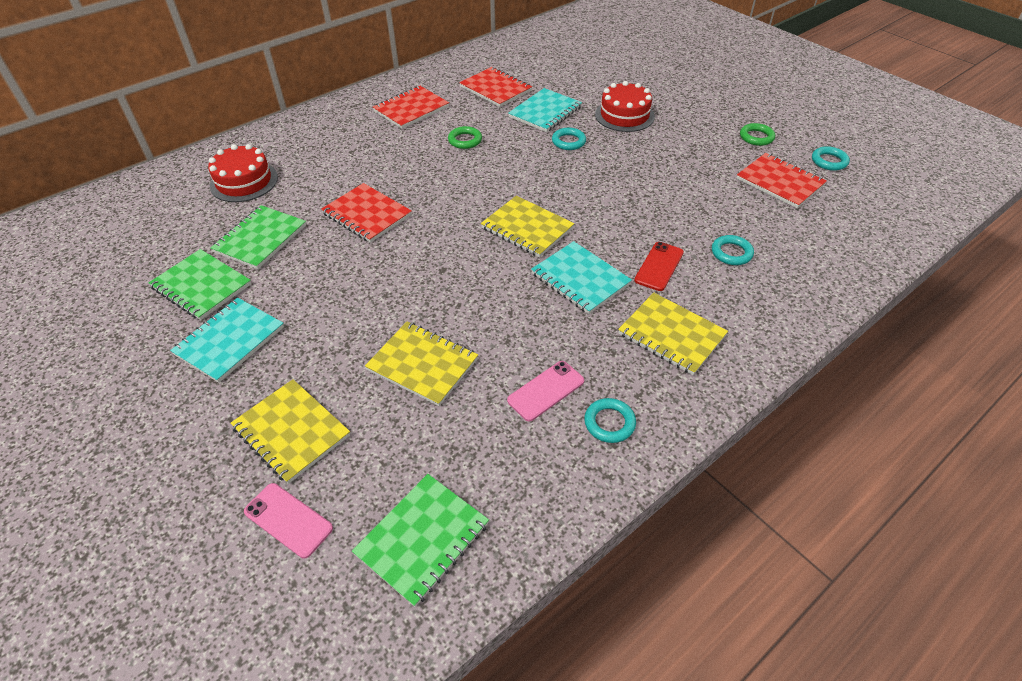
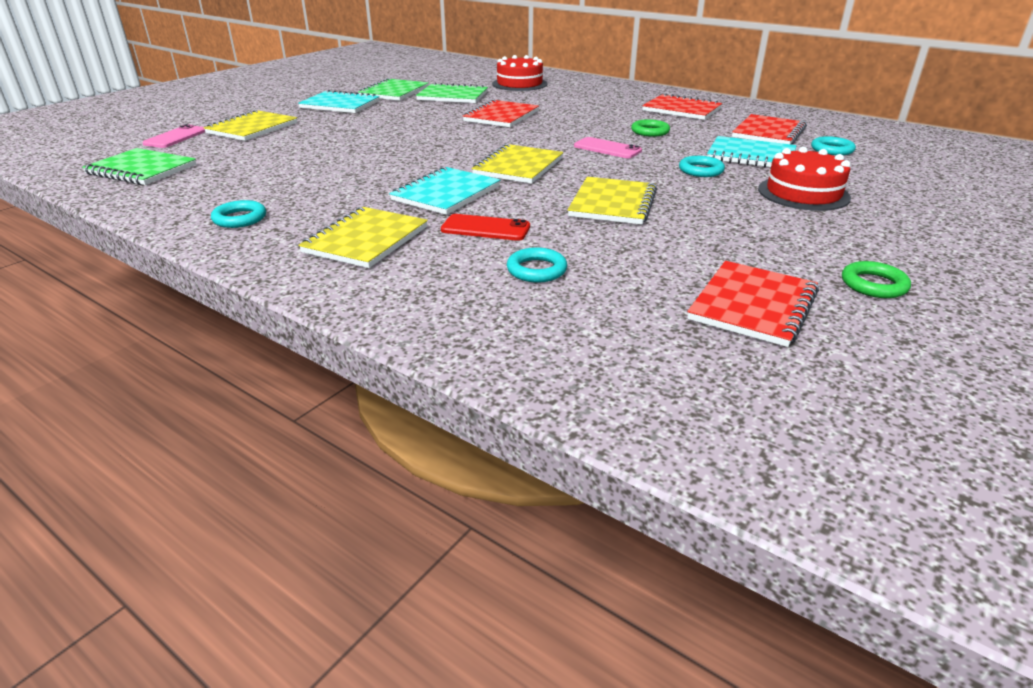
camera: 75 degrees right, 15 degrees down
(422, 364) = (317, 151): yellow notebook -> yellow notebook (613, 203)
(546, 391) = (284, 192): pink phone -> pink phone (607, 148)
(829, 161) = (882, 356): turquoise ring -> turquoise ring (832, 150)

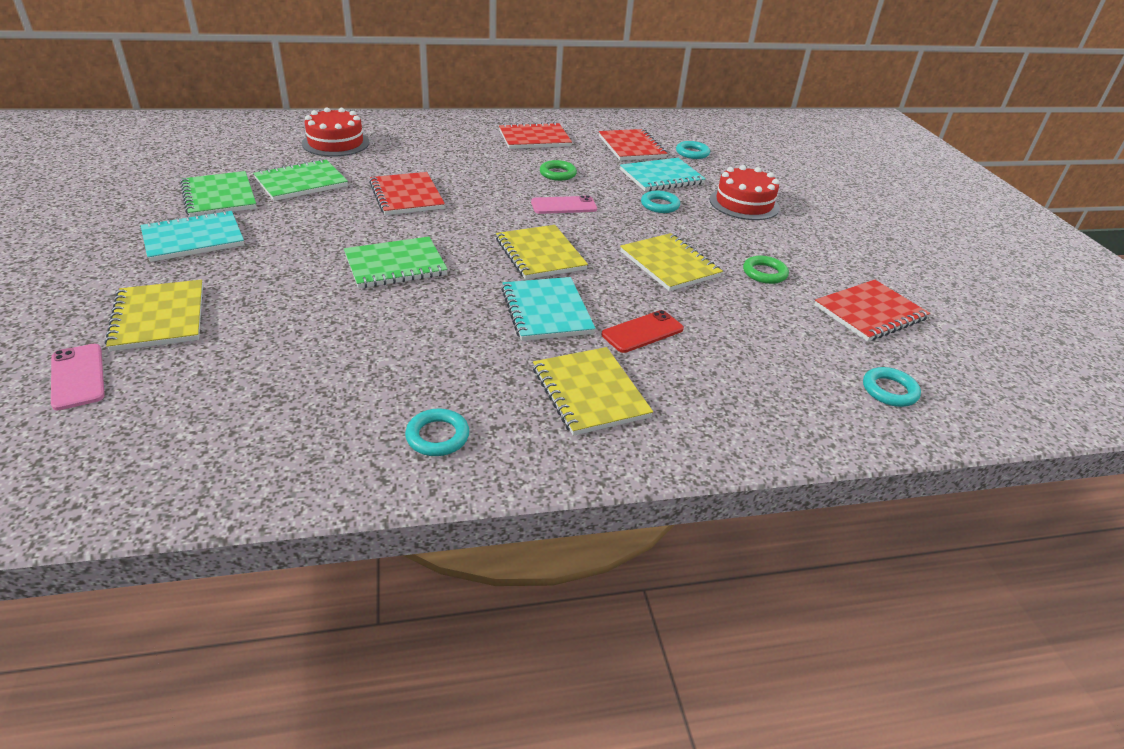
camera: 50 degrees left, 5 degrees up
(141, 169) = (158, 444): green notebook -> green notebook (395, 265)
(536, 270) = (740, 351): turquoise ring -> turquoise ring (889, 390)
(753, 305) = (870, 313): red notebook -> red notebook turned 75 degrees clockwise
(873, 285) = (882, 266): green ring -> green ring (764, 273)

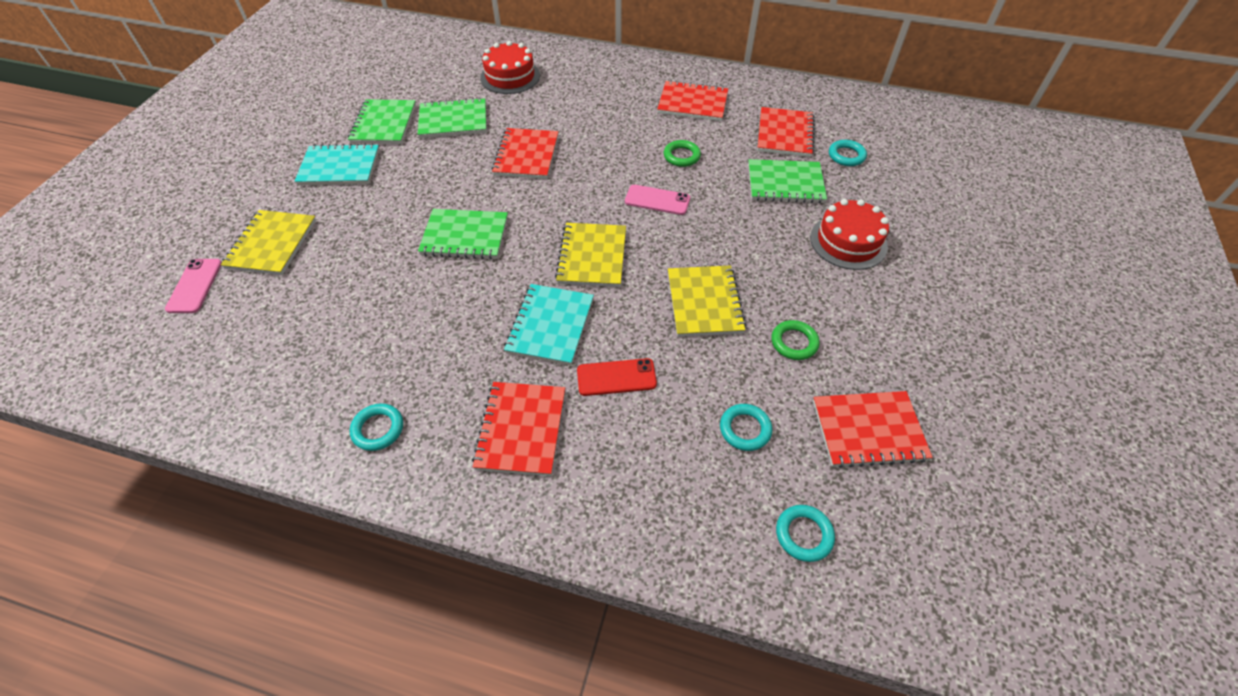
camera: 30 degrees right, 15 degrees up
(590, 393) = (521, 429): yellow notebook -> red notebook
(660, 205) = (754, 222): turquoise ring -> turquoise ring (745, 429)
(661, 177) = (785, 183): turquoise notebook -> green notebook

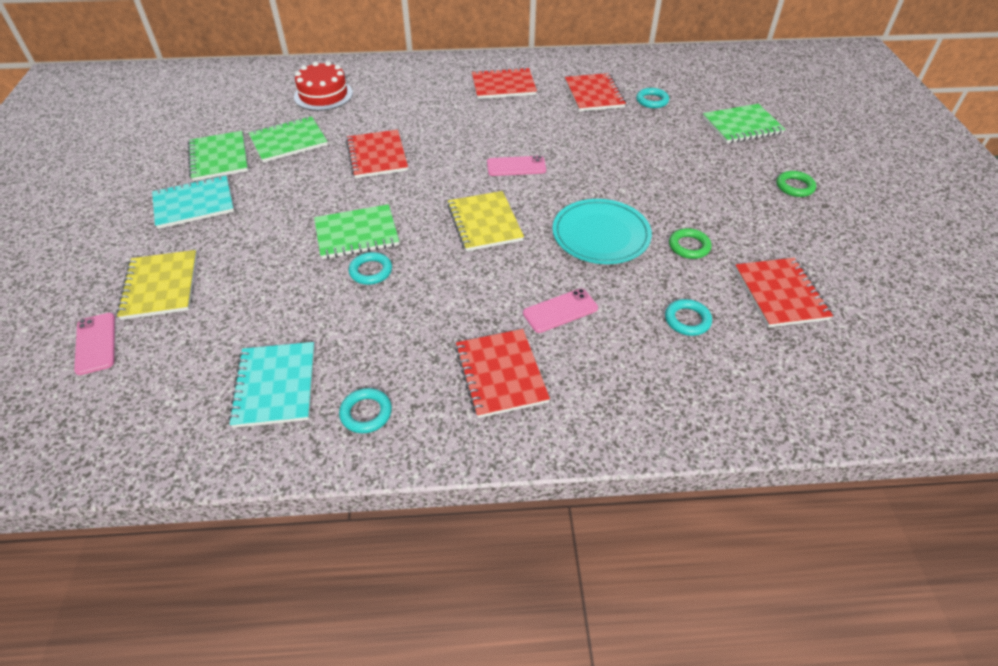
camera: 20 degrees left, 5 degrees down
(550, 326) = (479, 286): turquoise notebook -> turquoise notebook (275, 386)
(616, 377) = (560, 311): red phone -> pink phone
(681, 156) = (517, 128): green ring -> green ring (794, 187)
(704, 302) = (601, 235): yellow notebook -> turquoise plate
(785, 183) = (615, 131): green notebook -> green notebook (742, 126)
(803, 534) = (775, 382): turquoise ring -> turquoise ring (371, 271)
(848, 242) = (689, 163): red cake -> none
(868, 430) = (780, 294): red notebook -> red notebook turned 75 degrees counterclockwise

